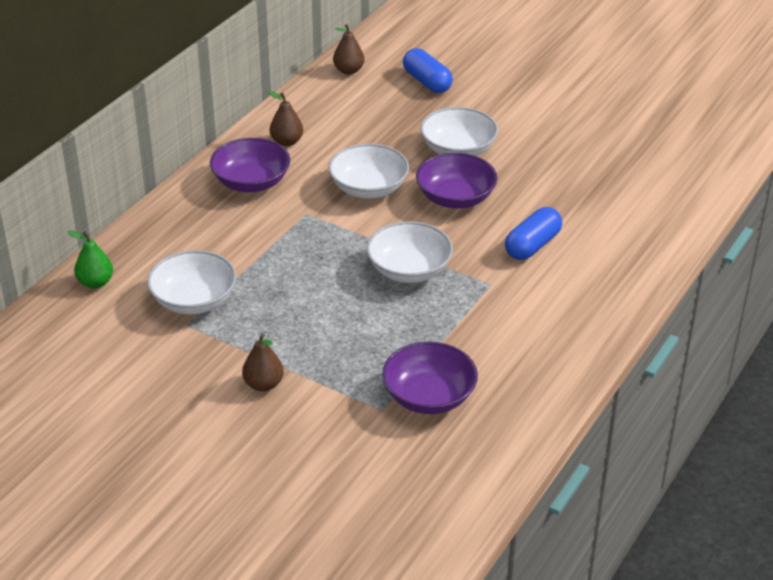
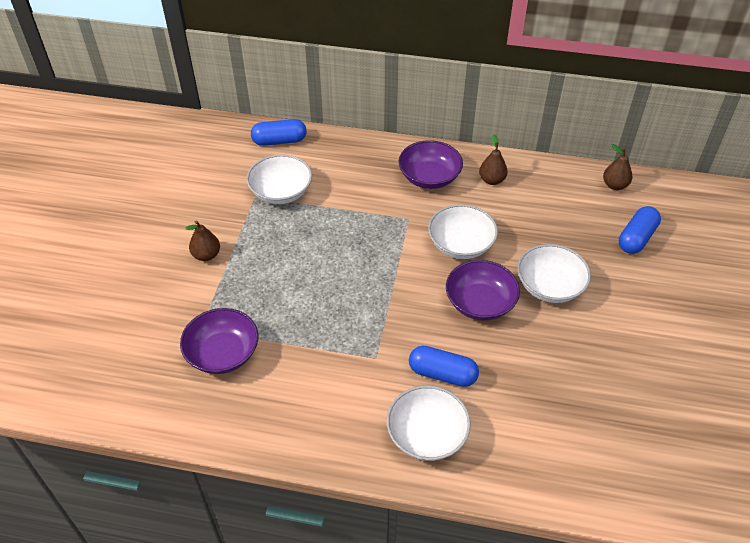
camera: 70 degrees right, 10 degrees up
(95, 283) = (279, 141): green pear -> blue capsule
(409, 270) = (369, 299): white bowl -> white bowl (427, 435)

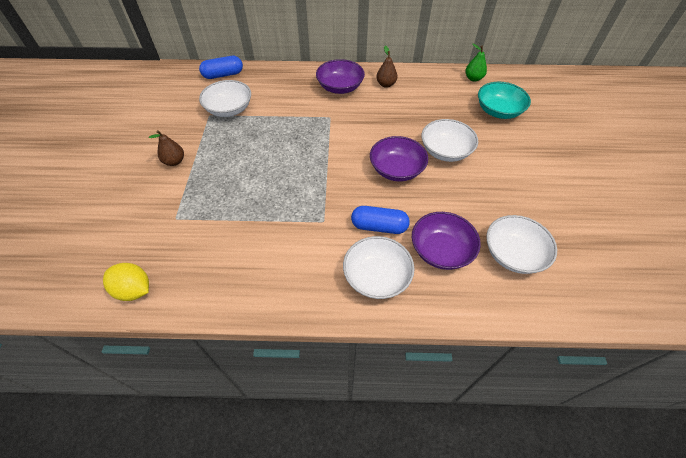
camera: 10 degrees left, 5 degrees up
(147, 407) = (134, 290): none -> yellow lemon
(223, 353) = (196, 235): purple bowl -> purple bowl (441, 250)
(461, 244) = (373, 130): white bowl -> white bowl (513, 254)
(614, 185) = (473, 78): brown pear -> green pear
(636, 238) = (498, 111): blue capsule -> turquoise bowl

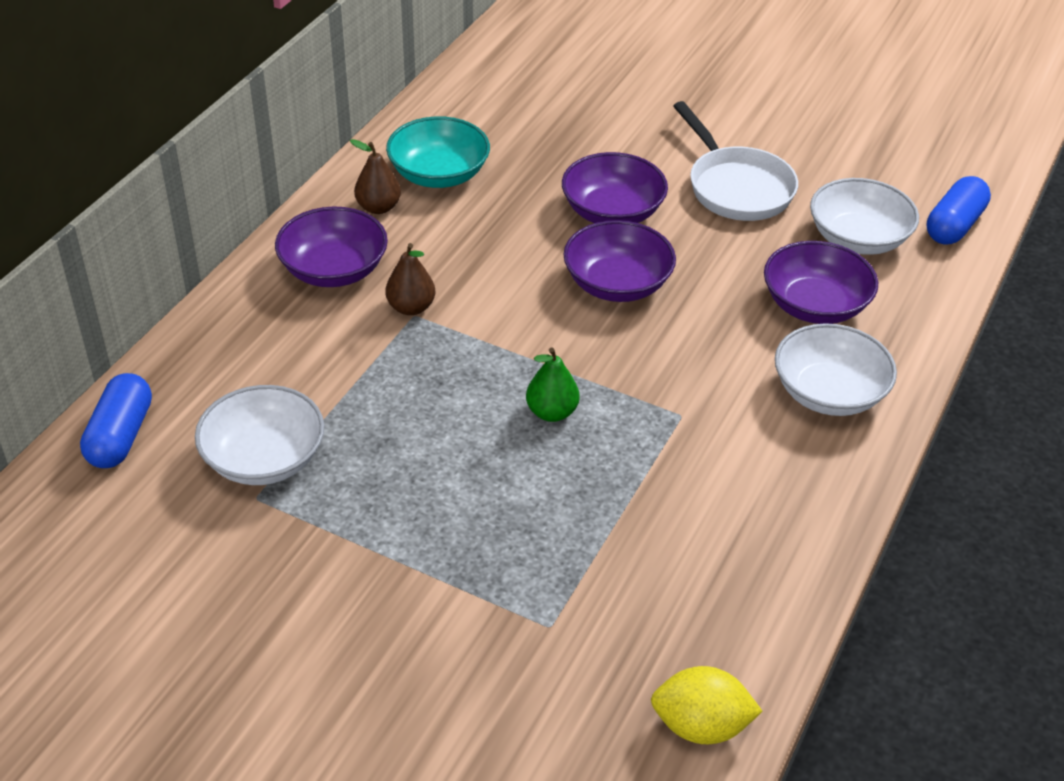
camera: 65 degrees left, 10 degrees down
(134, 290) = (701, 726): yellow lemon -> yellow lemon turned 45 degrees clockwise
(174, 161) = (374, 593): brown pear -> brown pear (411, 307)
(379, 226) = (731, 353): blue capsule -> blue capsule (954, 225)
(445, 151) = (612, 212): white bowl -> purple bowl
(473, 78) = (453, 101): green pear -> green pear (552, 412)
(498, 111) = (560, 114): turquoise bowl -> turquoise bowl (439, 174)
(507, 189) = (736, 187): none -> white pan

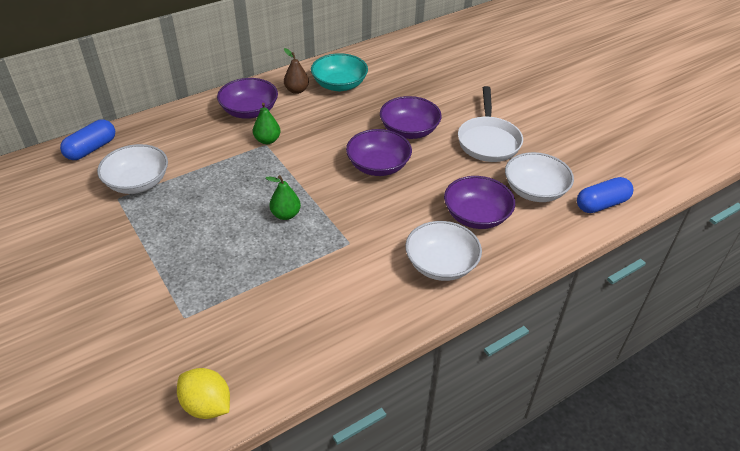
camera: 30 degrees right, 0 degrees up
(411, 307) = (267, 140): brown pear -> green pear

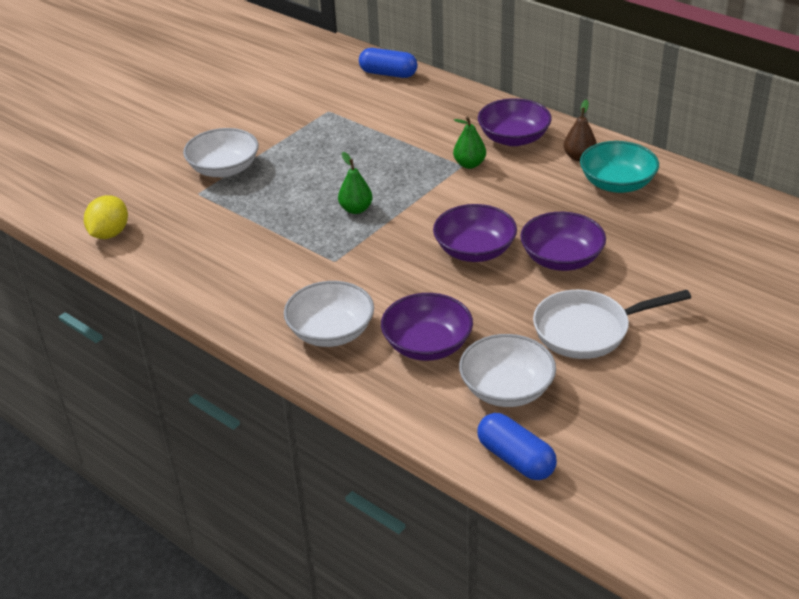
camera: 75 degrees right, 5 degrees down
(138, 182) = (355, 113): white bowl -> white bowl (224, 169)

